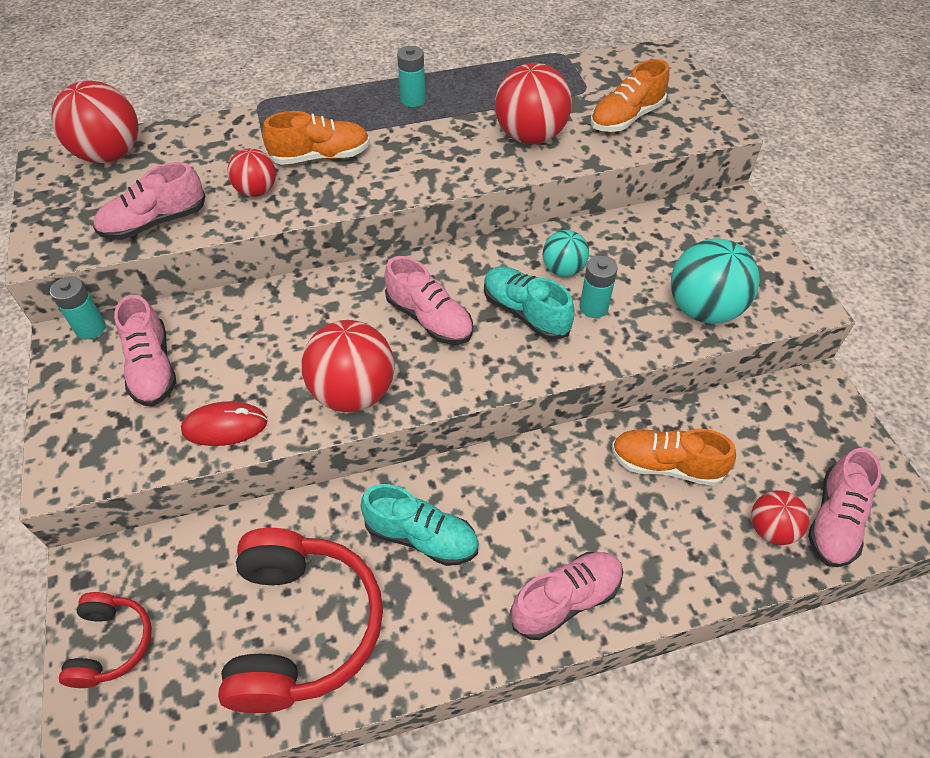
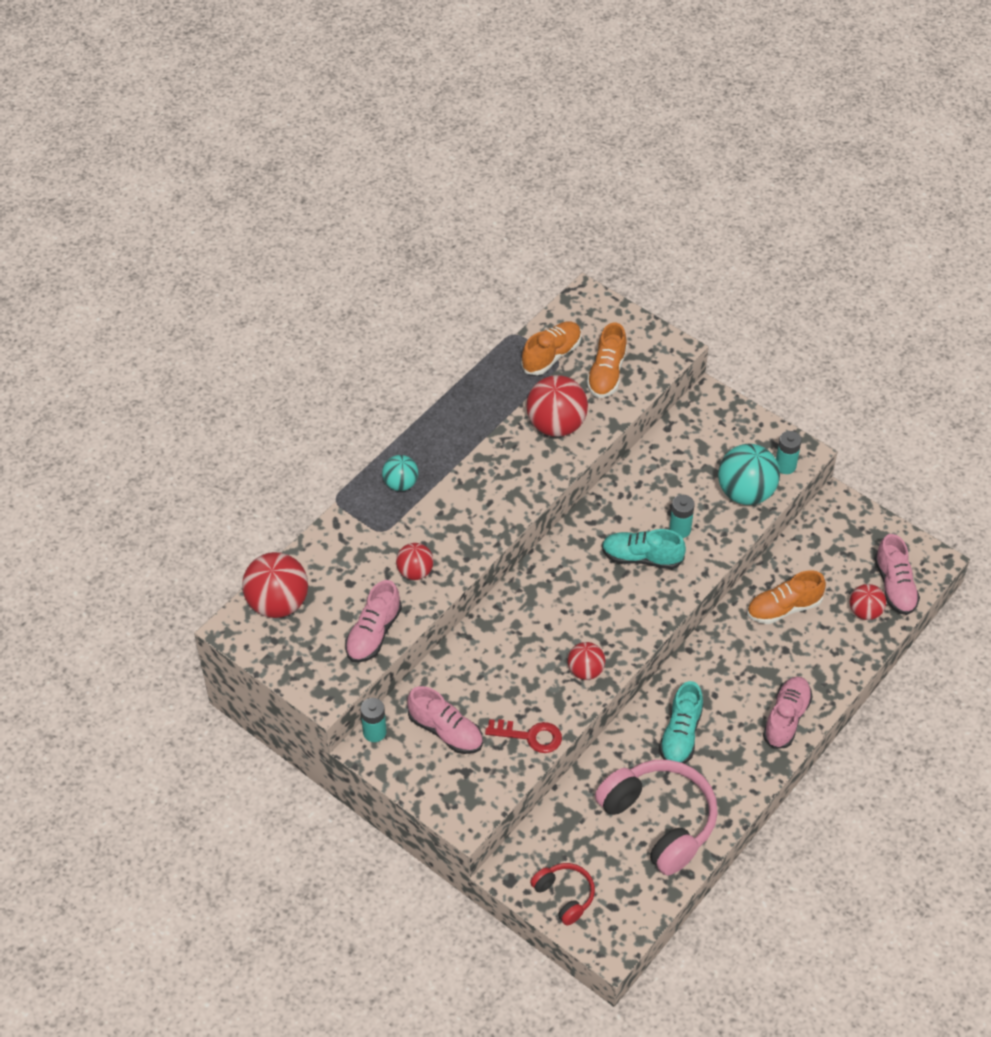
camera: 35 degrees left, 0 degrees up
(225, 426) = (530, 736): red mouse -> red key
(301, 627) = (659, 821): red headphones -> pink headphones
(320, 156) = (430, 521): orange shoe -> orange shoe (551, 355)
(353, 392) = (585, 671): red ball -> red ball, size x0.58
(413, 100) = (446, 437): turquoise battery -> turquoise battery (785, 466)
(421, 537) = (680, 735): turquoise shoe -> turquoise shoe turned 120 degrees clockwise
(429, 319) = (586, 596): pink shoe -> none
(563, 269) = (639, 512): turquoise ball -> turquoise ball (400, 483)

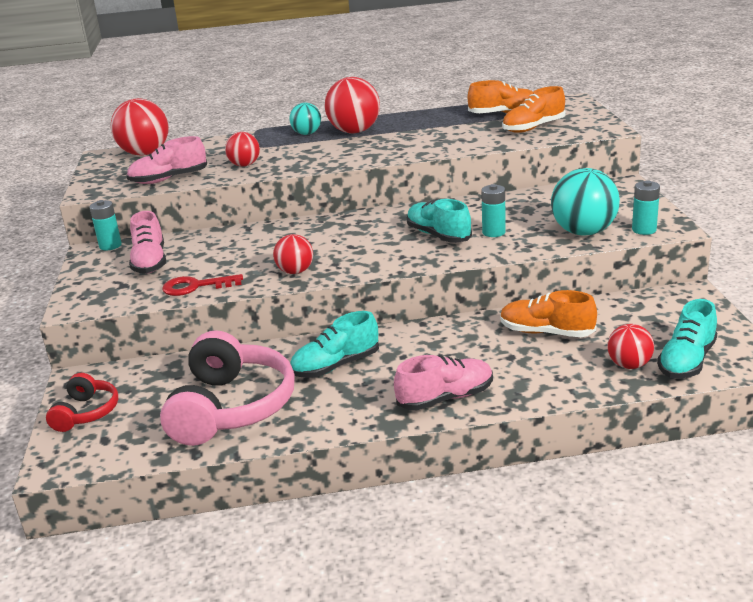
camera: 45 degrees right, 25 degrees down
(530, 736) = (196, 286): red key -> red key turned 120 degrees clockwise
(556, 425) = (455, 138): red ball -> red ball (354, 131)
(894, 586) = (686, 361): pink shoe -> turquoise shoe

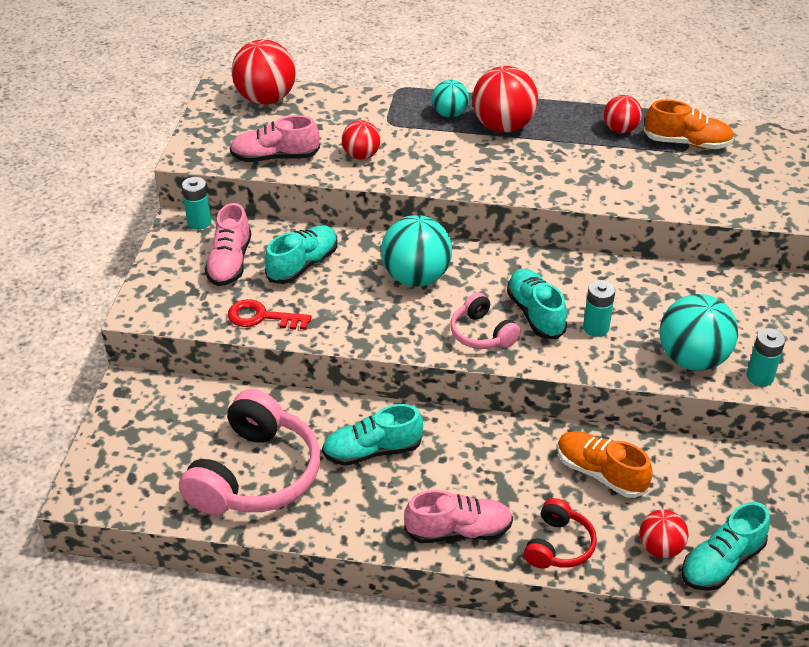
camera: 15 degrees right, 15 degrees up
(86, 413) = (124, 436): red headphones -> red headphones (558, 545)
(218, 250) = (303, 265): none -> turquoise shoe
(295, 272) = (366, 326): red ball -> red ball (620, 129)
(323, 237) = (416, 277): none -> turquoise ball
(400, 255) = (482, 333): none -> pink headphones
(533, 128) = (706, 183): orange shoe -> none

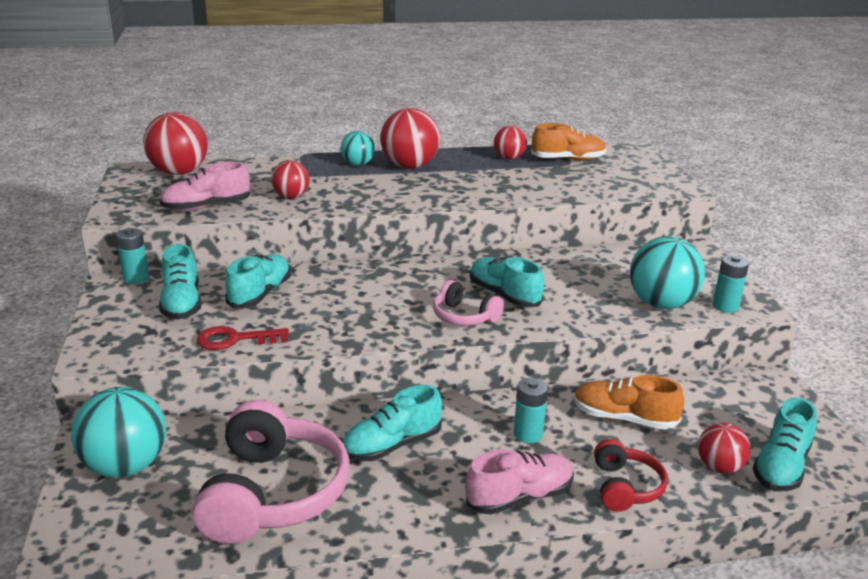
camera: 20 degrees left, 15 degrees down
(230, 262) = (182, 303): pink shoe -> turquoise shoe
(416, 277) = (377, 287): turquoise ball -> turquoise ball (125, 466)
(596, 328) = (564, 296): turquoise battery -> turquoise battery (528, 434)

